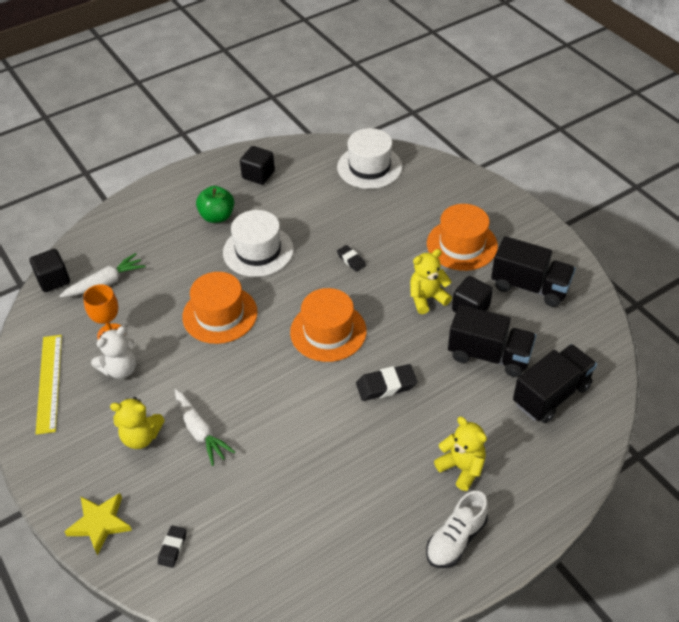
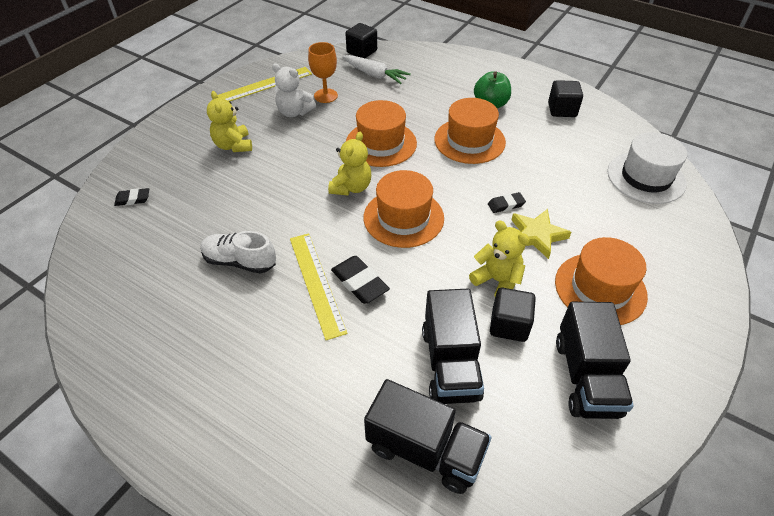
camera: 65 degrees right, 0 degrees up
(100, 523) = (147, 154): yellow star -> yellow star (537, 235)
(200, 431) = (251, 175): white carrot -> none
(258, 251) = (469, 141): white hat -> orange hat
(351, 260) = (506, 205): black eraser -> black eraser turned 45 degrees clockwise
(372, 415) = (316, 283): none -> yellow ruler
(456, 539) = (185, 403): white shoe -> white shoe (240, 261)
(461, 468) = (279, 382): yellow teddy bear -> yellow teddy bear (351, 187)

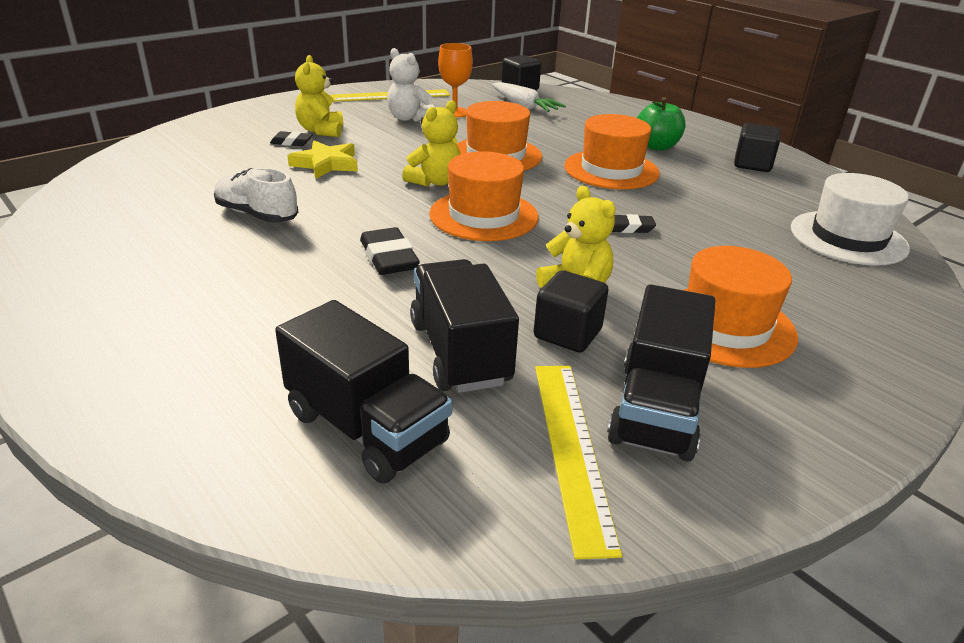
camera: 15 degrees right, 15 degrees down
(133, 199) = (179, 150): black eraser -> black eraser (291, 142)
(316, 283) = (334, 248): yellow ruler -> yellow ruler (572, 449)
(450, 363) = (460, 352): black truck -> black truck turned 150 degrees clockwise
(537, 235) = (657, 261): yellow star -> yellow star (326, 164)

